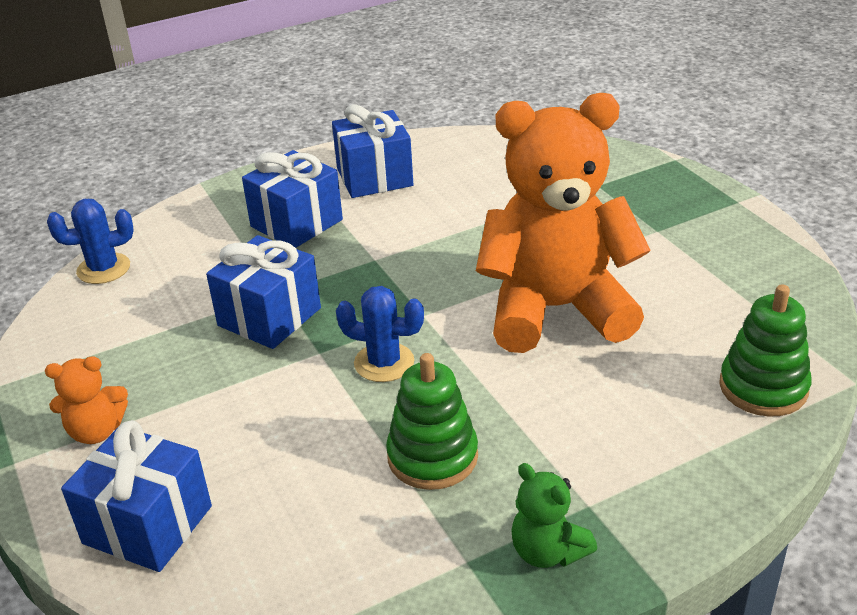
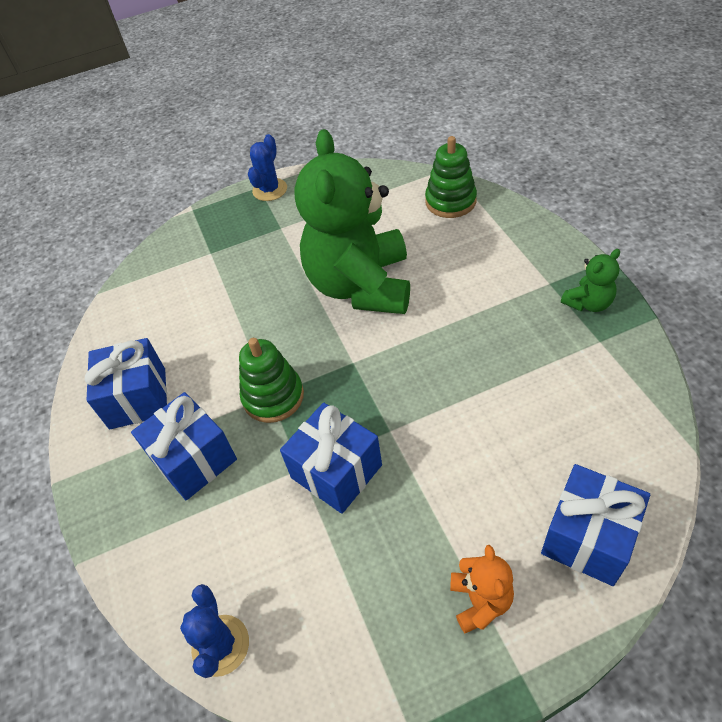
camera: 80 degrees left, 15 degrees up
(384, 362) = (408, 386): blue cactus -> blue cactus (270, 190)
(432, 456) = (510, 357): green stacking toy -> green stacking toy (273, 396)
(556, 309) = (360, 286): orange teddy bear -> green teddy bear

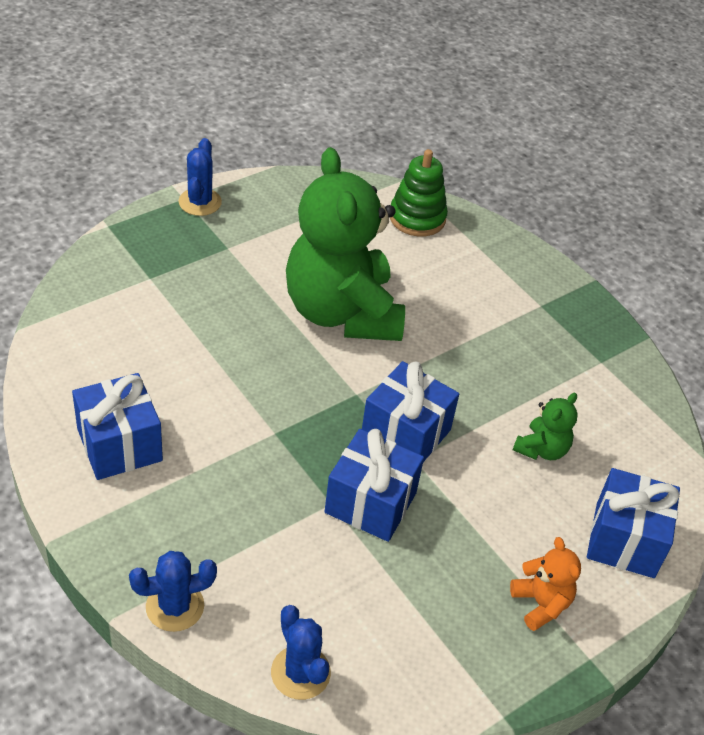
camera: 25 degrees left, 5 degrees down
(131, 559) = (175, 606): none -> blue cactus
(194, 459) = (210, 503): blue gift -> blue gift (405, 433)
(273, 396) = (279, 434): green stacking toy -> none
(588, 303) = (583, 325): green teddy bear -> green teddy bear (541, 449)

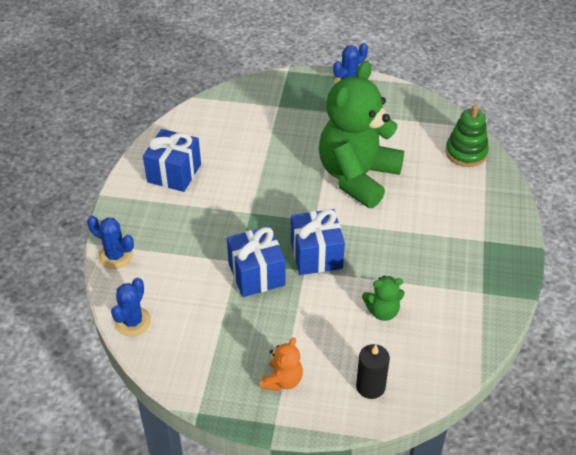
camera: 50 degrees right, 0 degrees up
(624, 540) = (370, 386): blue gift -> black candle

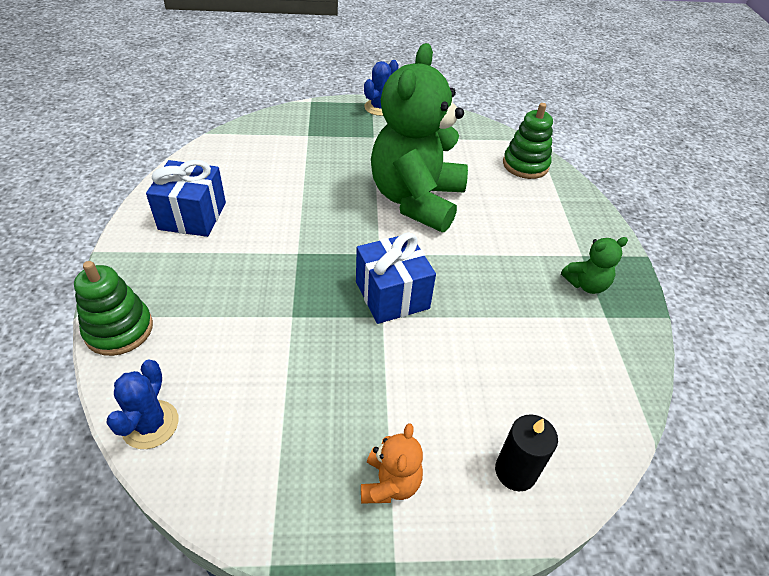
camera: 15 degrees left, 0 degrees up
(115, 256) = (119, 330): blue cactus -> green stacking toy
(256, 274) = (320, 330): blue gift -> none
(382, 311) = (496, 358): green teddy bear -> green teddy bear (586, 284)

